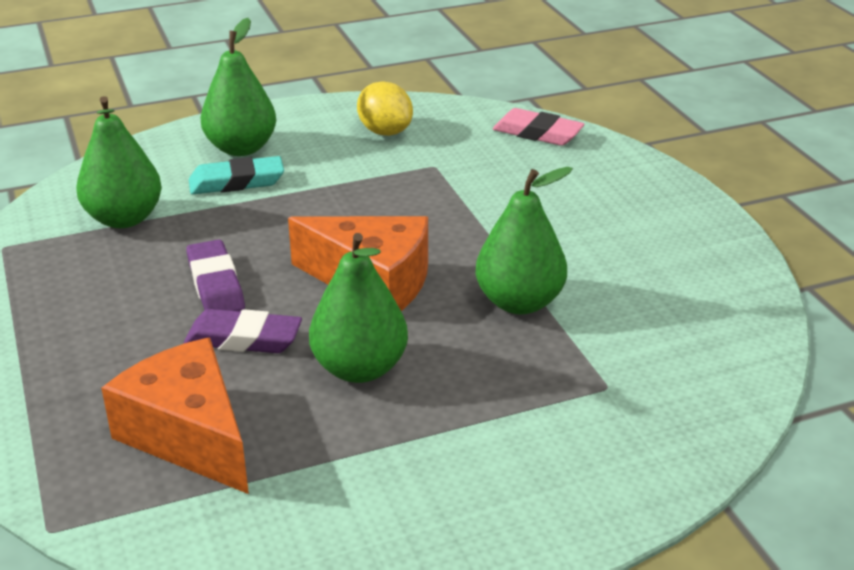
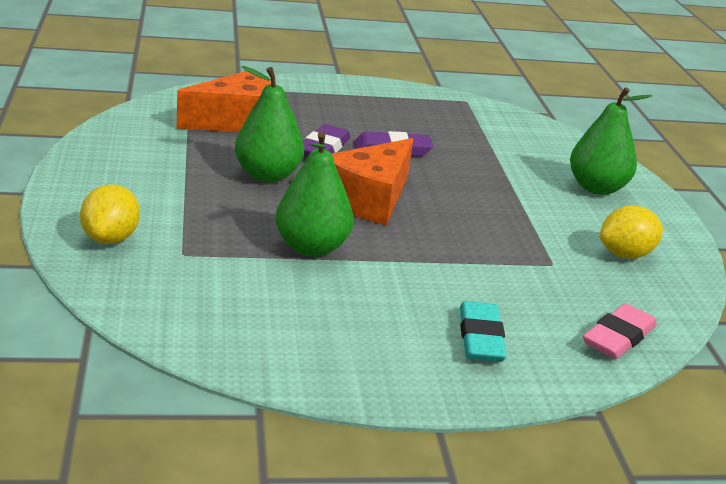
camera: 100 degrees right, 5 degrees down
(124, 218) = (491, 135): green pear -> none
(237, 182) = (537, 178): turquoise eraser -> turquoise eraser (480, 338)
(624, 452) = (110, 238): none -> yellow lemon

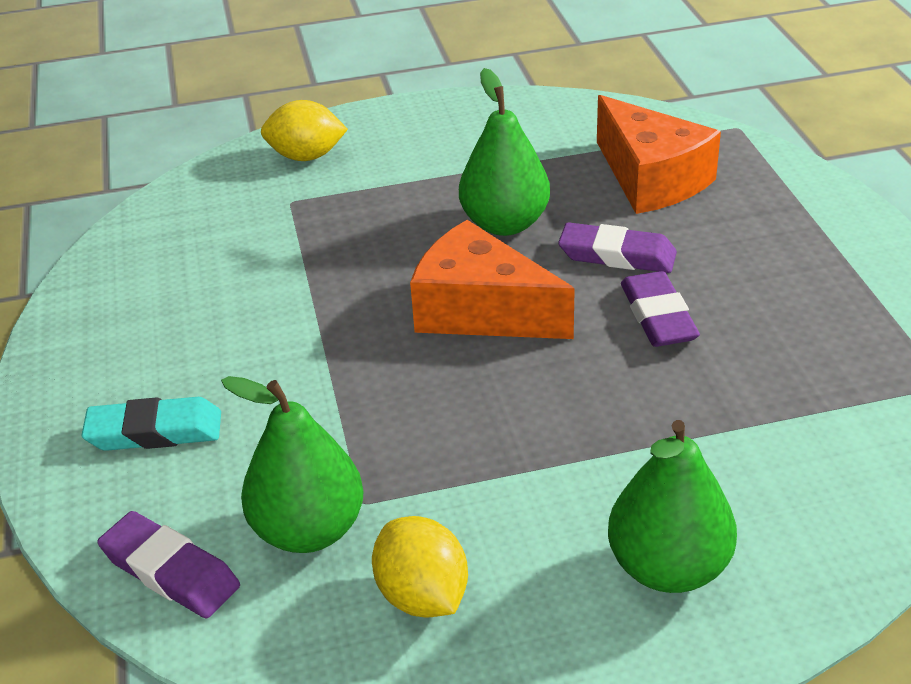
camera: 90 degrees right, 10 degrees up
(311, 248) = (332, 280): green pear -> green pear (309, 530)
(618, 337) = (170, 571): pink eraser -> purple eraser

